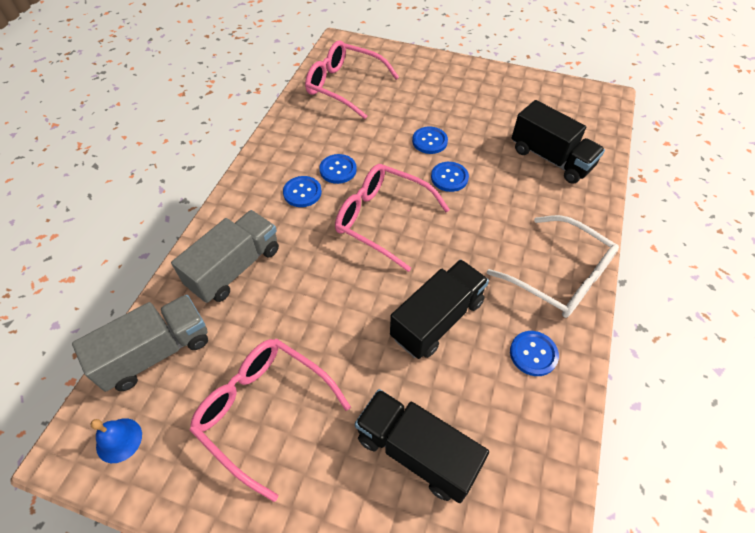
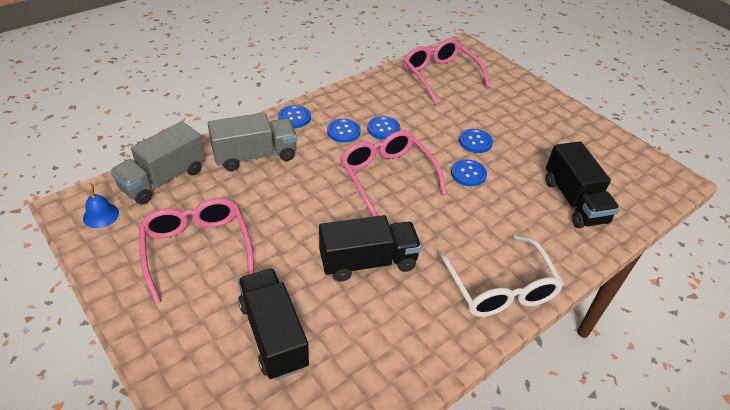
camera: 30 degrees right, 10 degrees down
(156, 352) = (163, 179): grey truck -> grey truck turned 135 degrees clockwise
(533, 354) = (423, 327): blue button -> blue button (294, 117)

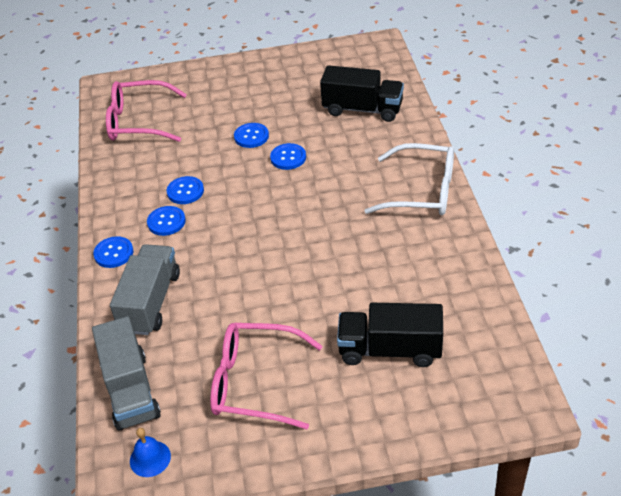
camera: 55 degrees left, 0 degrees up
(368, 262) = (348, 261): black truck -> none
(387, 176) = (253, 212): pink glasses -> none

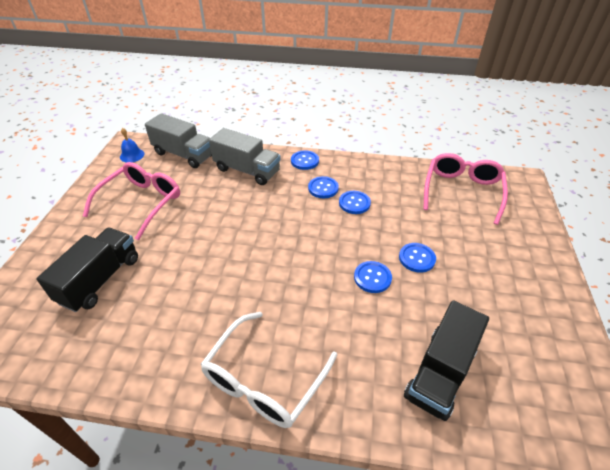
camera: 105 degrees right, 0 degrees up
(131, 390) = (184, 154): grey truck -> grey truck turned 150 degrees counterclockwise

